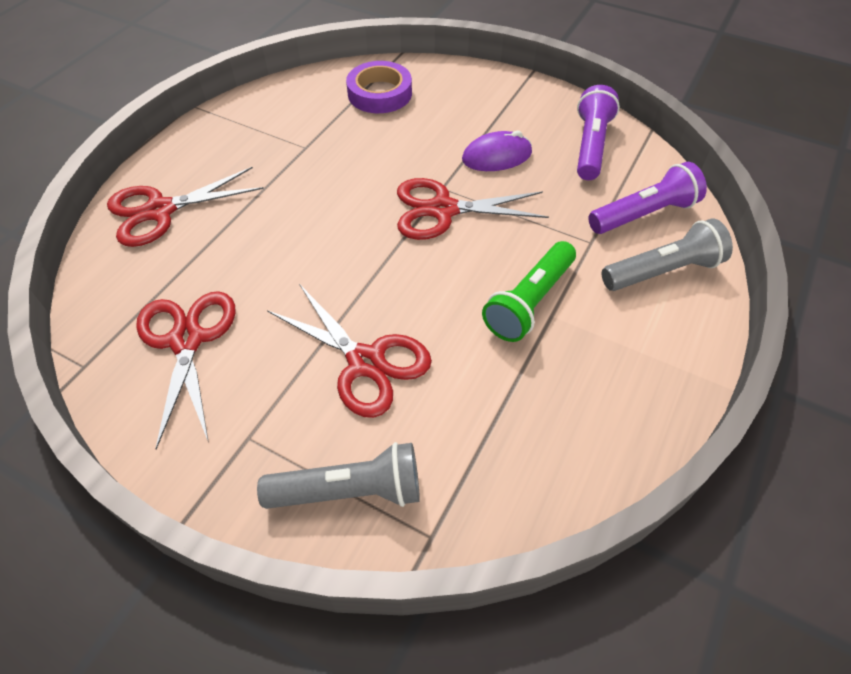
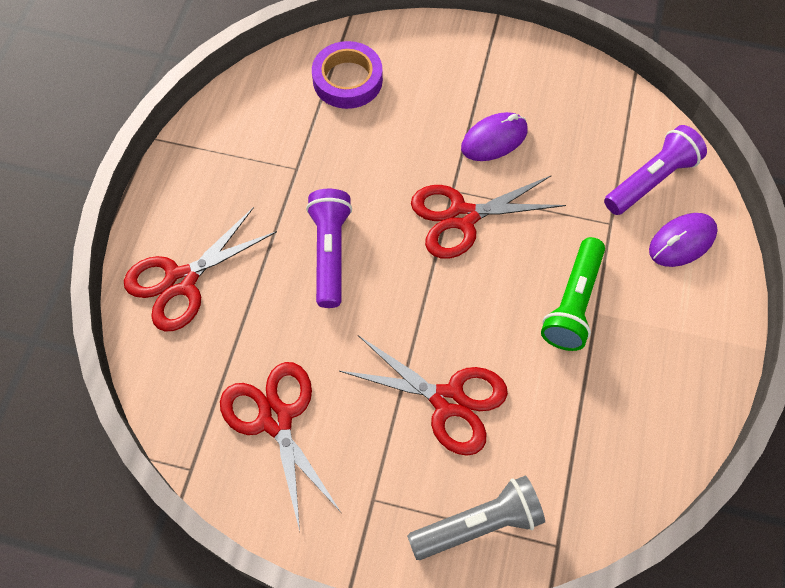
camera: 15 degrees left, 10 degrees up
(590, 146) = (581, 106): purple flashlight -> purple flashlight (330, 253)
(662, 271) = (682, 242): grey flashlight -> purple mouse

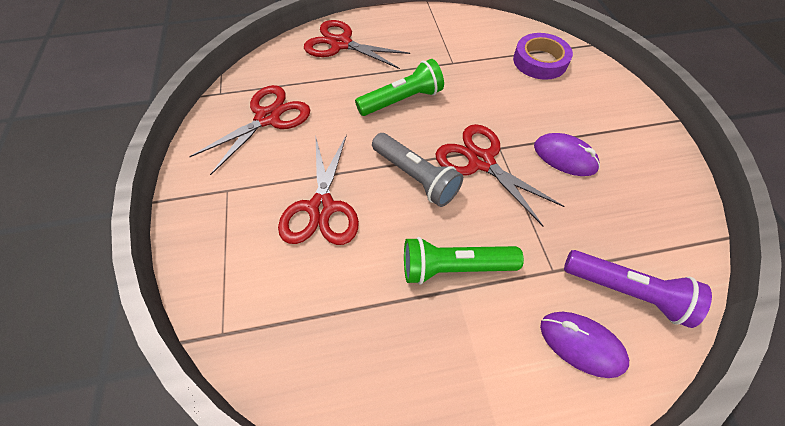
camera: 65 degrees right, 5 degrees down
(330, 253) = (402, 100): purple flashlight -> green flashlight
(478, 524) = (225, 265): grey flashlight -> grey flashlight (415, 177)

